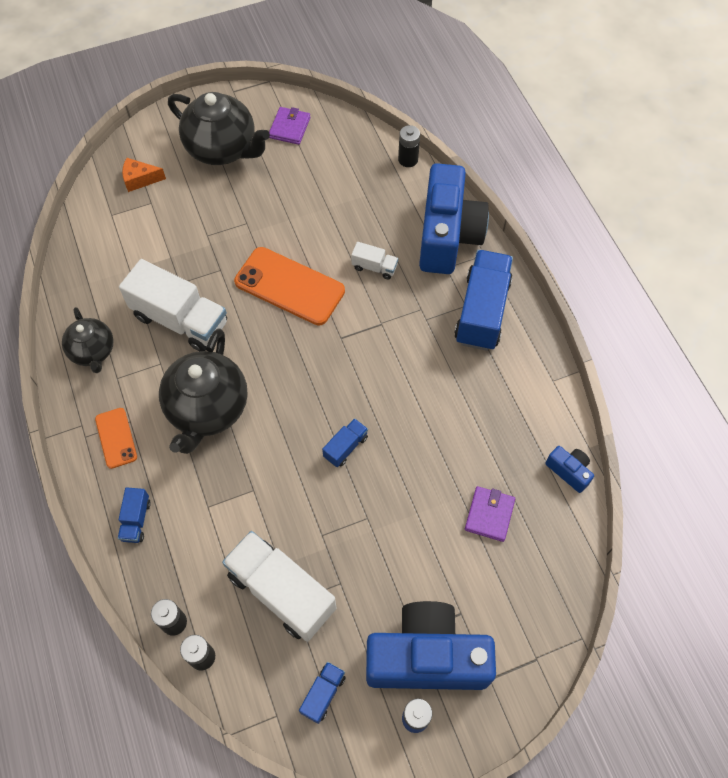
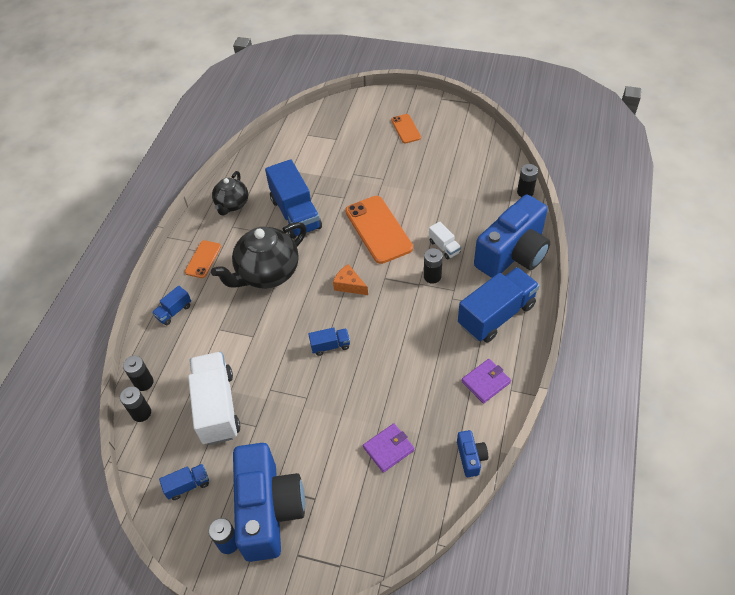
camera: 40 degrees right, 10 degrees down
(140, 179) = (341, 123): orange cheese -> orange cheese (349, 285)
(180, 320) = (295, 214): white truck -> blue truck
(223, 149) = (405, 129): black teapot -> orange phone
(289, 128) = (459, 136): purple wallet -> purple wallet (486, 382)
(388, 307) = (432, 276): none -> black battery
(426, 657) = (269, 510): blue camera -> blue camera turned 45 degrees clockwise

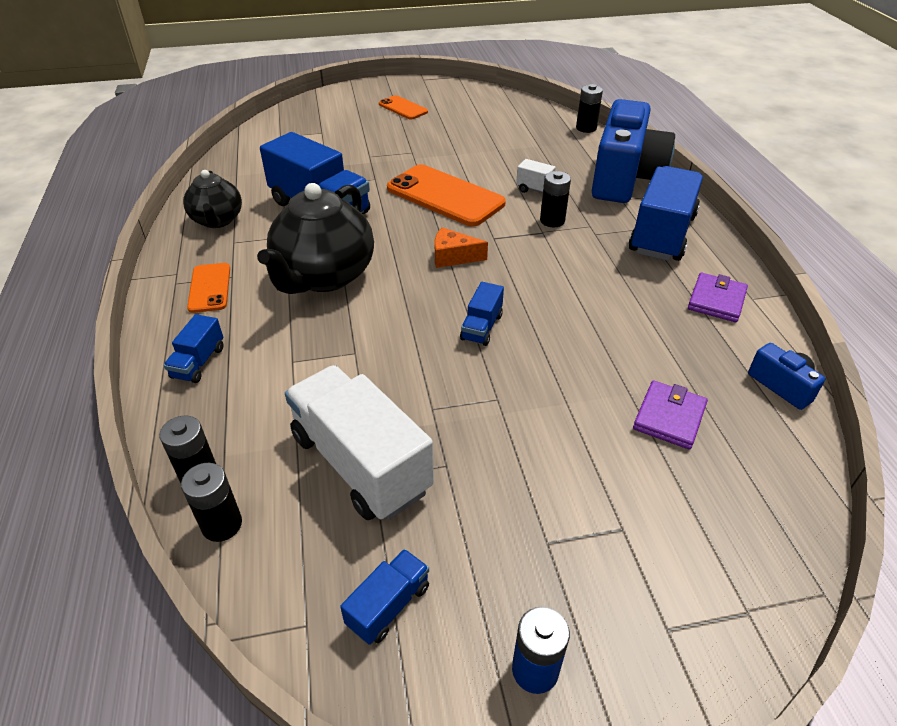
camera: 30 degrees left, 10 degrees down
(269, 510) = (563, 579): blue camera -> none
(330, 346) = (481, 327): blue truck -> blue truck turned 150 degrees clockwise

